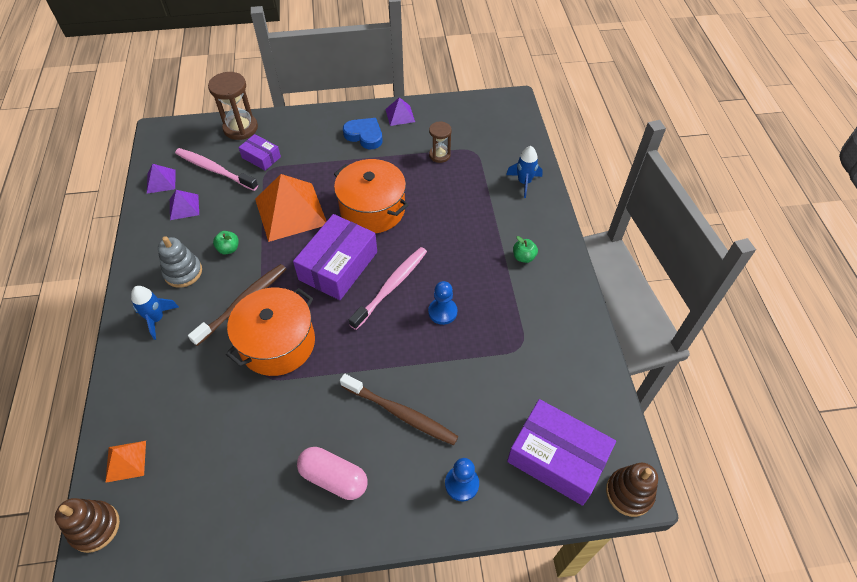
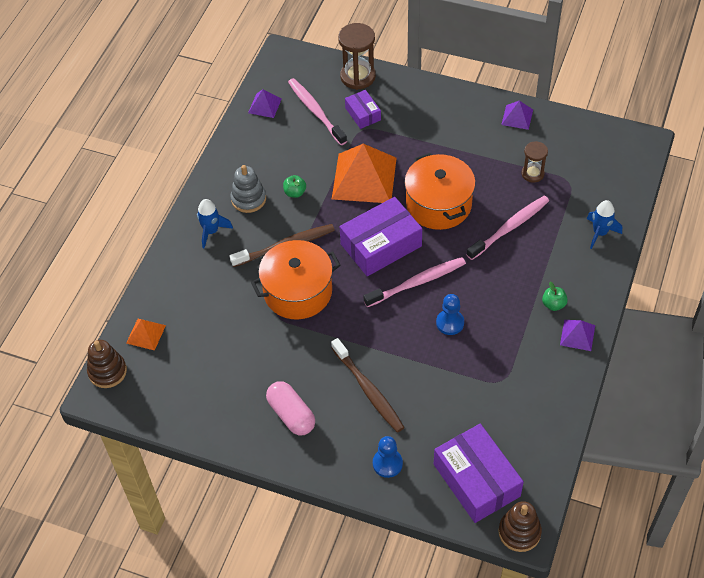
camera: 30 degrees right, 0 degrees up
(184, 207) = (274, 138): purple pyramid -> purple pyramid (577, 335)
(364, 135) = (470, 126): blue heart -> none
(446, 206) = (510, 227): none -> pink toothbrush

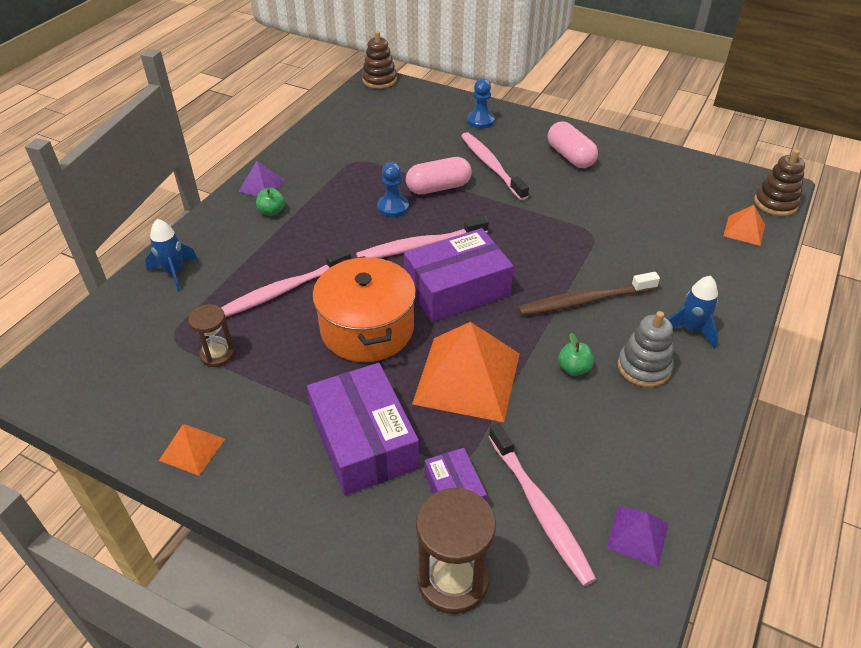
camera: 175 degrees left, 10 degrees down
(298, 292) = (566, 251): orange pot -> none
(368, 390) = (491, 166): brown toothbrush -> pink toothbrush
(414, 353) = (438, 187): none -> pink capsule
(476, 480) = (404, 106): purple box -> purple box (363, 441)
(517, 117) = (192, 449): purple pyramid -> orange pyramid

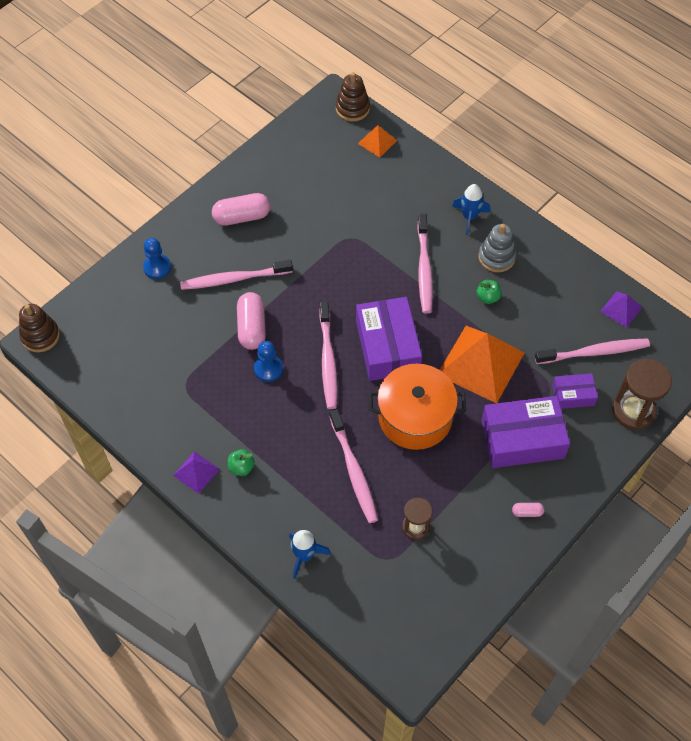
camera: 75 degrees left, 15 degrees up
(192, 449) = (506, 550): orange pyramid -> none
(251, 464) = (527, 512): none -> pink capsule
(584, 301) = (424, 269): brown toothbrush -> pink toothbrush

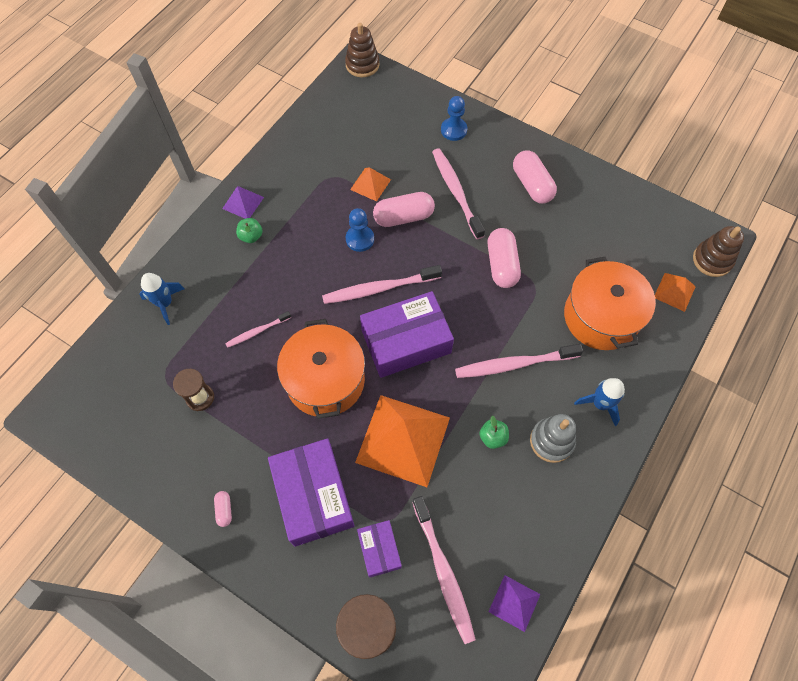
camera: 80 degrees right, 5 degrees up
(204, 351) = (370, 184): none -> orange pyramid
(323, 258) = (501, 265): none -> pink capsule
(354, 471) = (257, 332): pink toothbrush -> pink toothbrush, size x0.56
(391, 197) = (601, 317): none -> orange pot

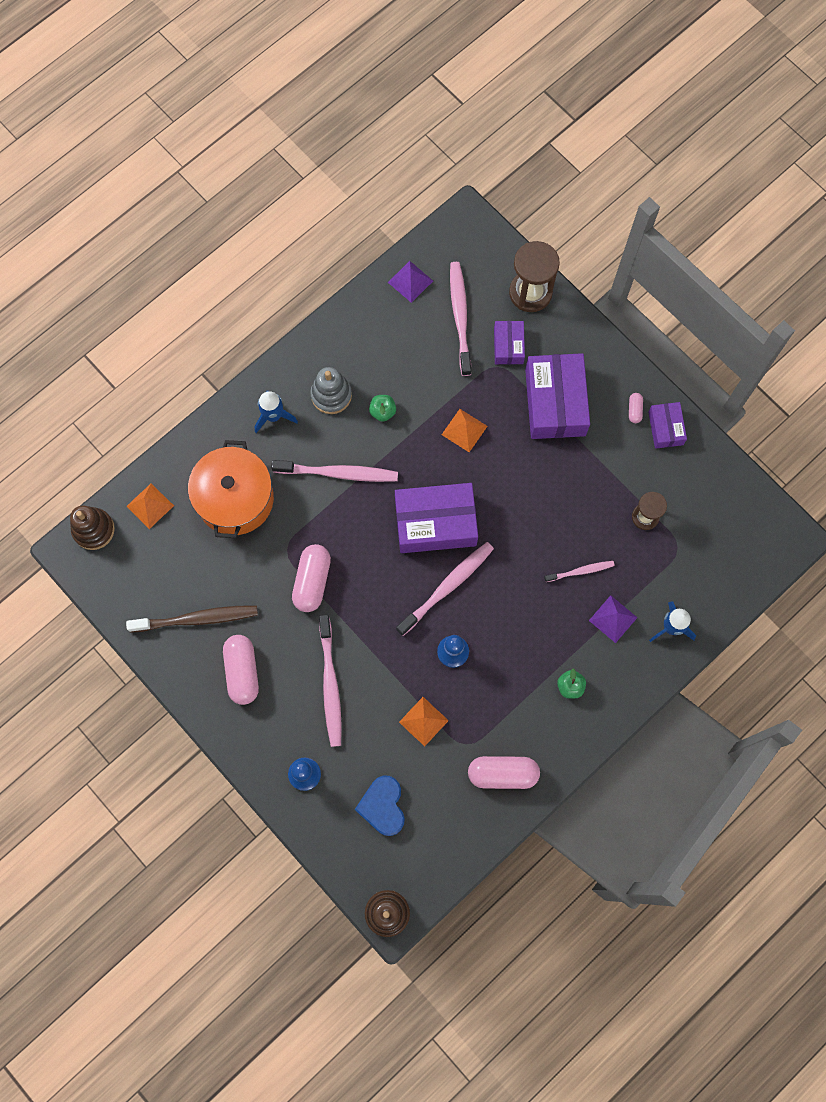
camera: 165 degrees left, 10 degrees up
(188, 498) = (665, 428): none -> purple box
(243, 203) = (573, 734): purple pyramid -> purple pyramid (613, 619)
(325, 380) = (523, 504): orange pot -> none
(379, 289) = (447, 587): pink toothbrush -> pink toothbrush turned 45 degrees counterclockwise
(385, 123) = (383, 806): none -> blue heart
(403, 217) = (398, 667): pink capsule -> pink capsule (502, 773)
(403, 439) = (464, 430): orange pyramid -> orange pyramid, size x0.48
(587, 213) = (197, 619): none -> brown toothbrush

